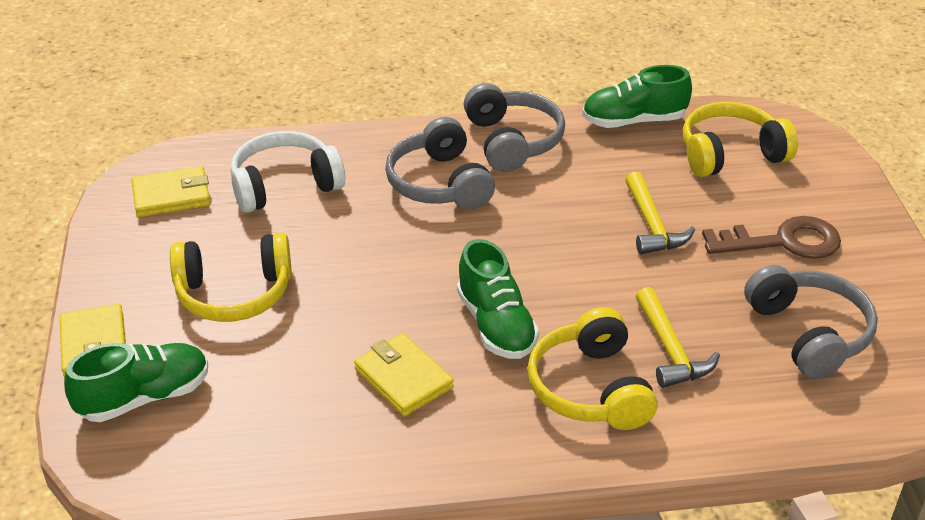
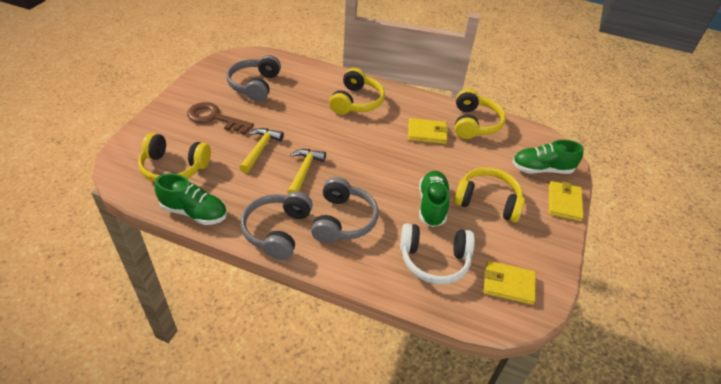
camera: 155 degrees left, 5 degrees up
(316, 448) = (474, 123): none -> yellow headphones
(403, 378) = (427, 133): yellow wallet -> yellow wallet turned 75 degrees counterclockwise
(496, 325) = (373, 137): green shoe -> green shoe (432, 205)
(670, 350) = (313, 101): yellow hammer -> yellow hammer (304, 171)

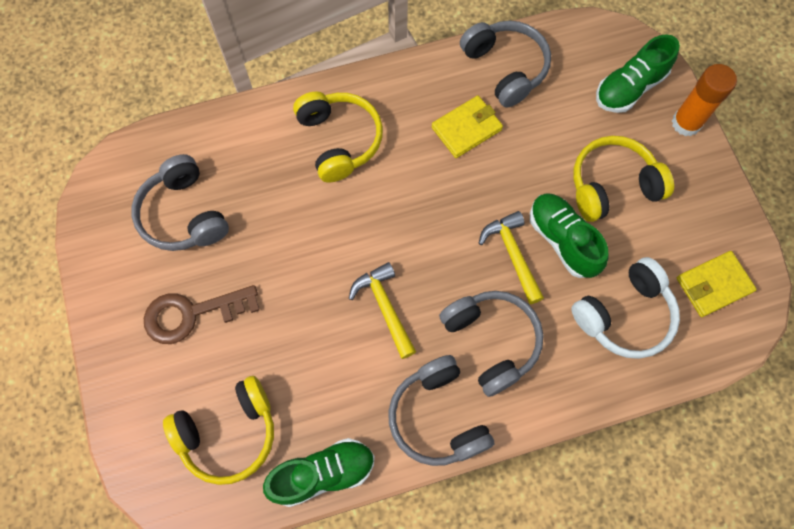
camera: 35 degrees left, 25 degrees up
(260, 149) = (301, 316): yellow hammer -> yellow hammer (512, 254)
(474, 123) = (505, 68): yellow headphones -> grey headphones
(564, 203) = (686, 123): yellow wallet -> orange glue stick

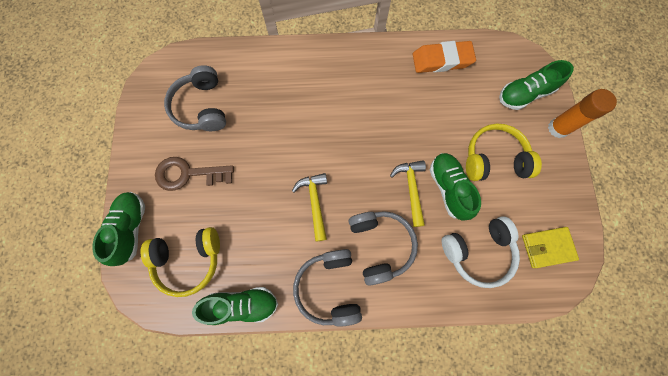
camera: 15 degrees right, 5 degrees up
(131, 412) = (131, 228): none -> green shoe
(339, 140) = (316, 83): yellow headphones -> none
(466, 129) = (403, 95): yellow wallet -> none
(505, 68) = (441, 60): grey headphones -> orange eraser

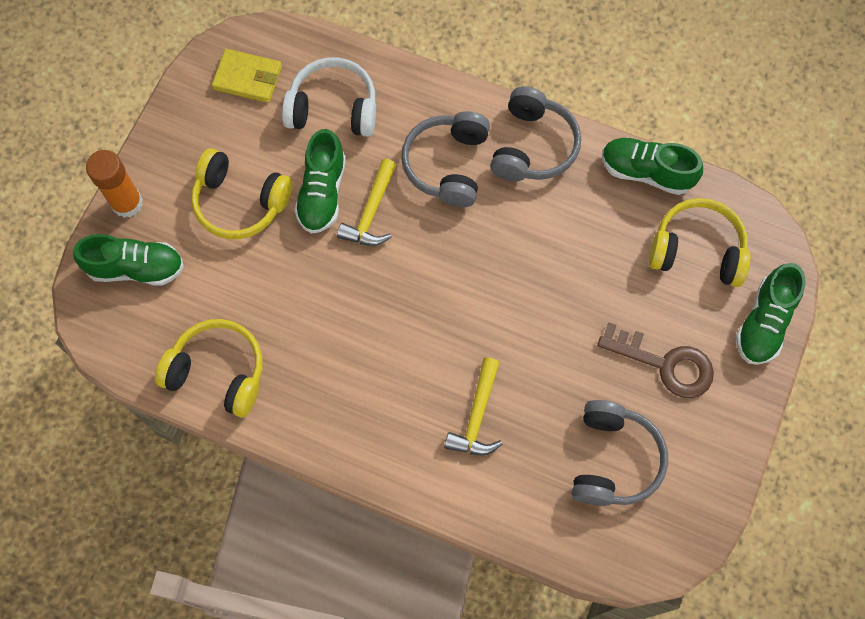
camera: 155 degrees left, 5 degrees down
(314, 202) = (506, 250): yellow hammer -> yellow hammer (477, 416)
(441, 60) = (218, 372): orange eraser -> yellow headphones

